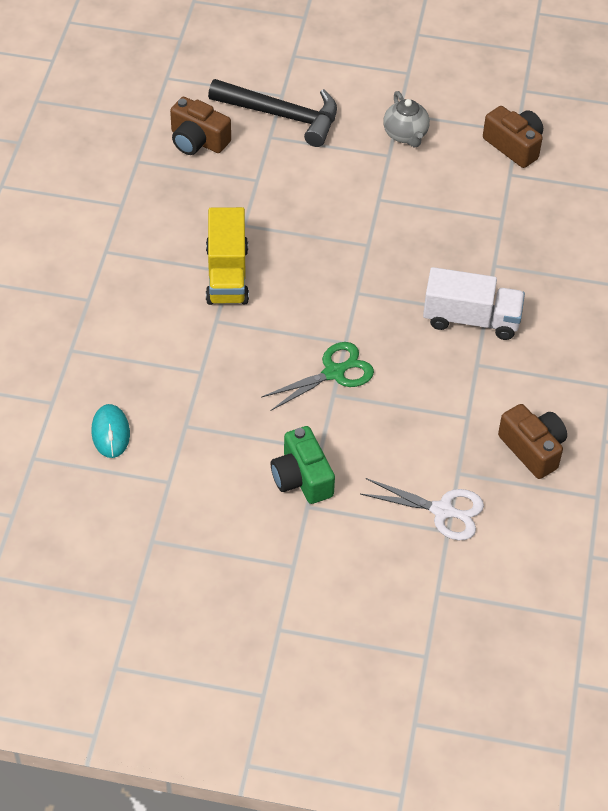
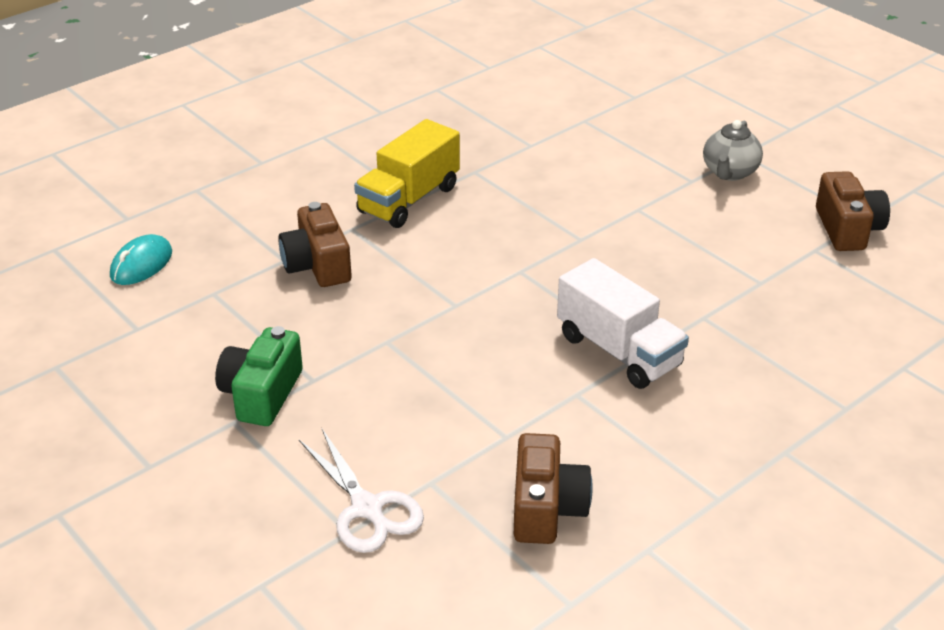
camera: 40 degrees right, 15 degrees down
(198, 140) = (511, 96): brown camera -> brown camera (317, 265)
(282, 115) = (616, 110): black hammer -> none
(334, 373) = (410, 324): green scissors -> none

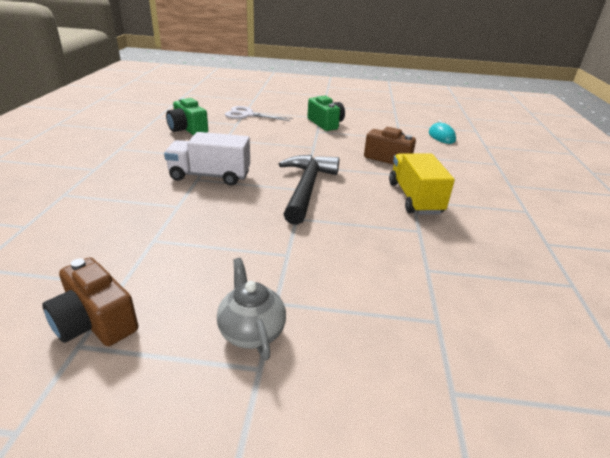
camera: 135 degrees right, 5 degrees down
(514, 270) = (306, 188): none -> black hammer
(546, 508) = (188, 129): brown camera -> green camera

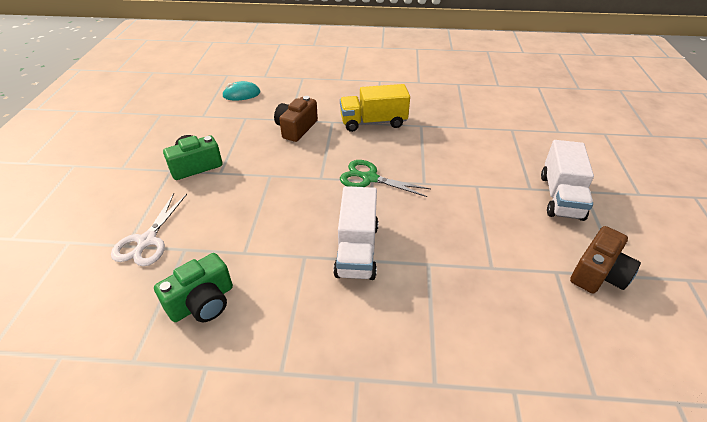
camera: 90 degrees left, 10 degrees up
(251, 331) = (561, 196): grey teapot -> white truck
(306, 188) = (370, 178): black hammer -> green scissors

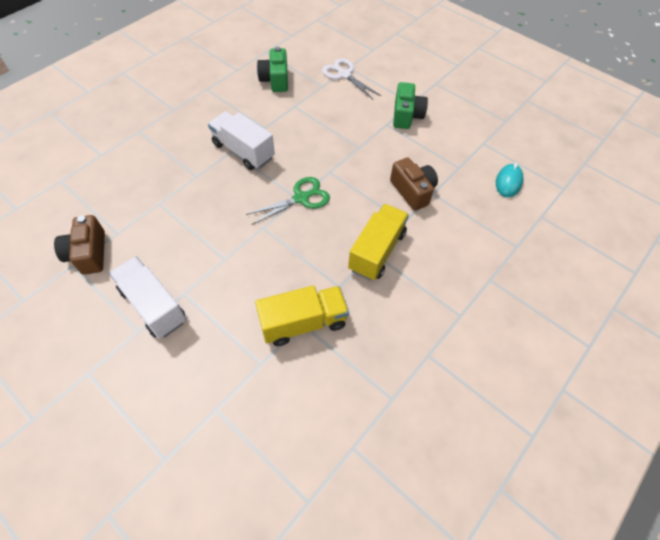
camera: 125 degrees right, 15 degrees up
(465, 127) = (303, 323): none -> yellow truck

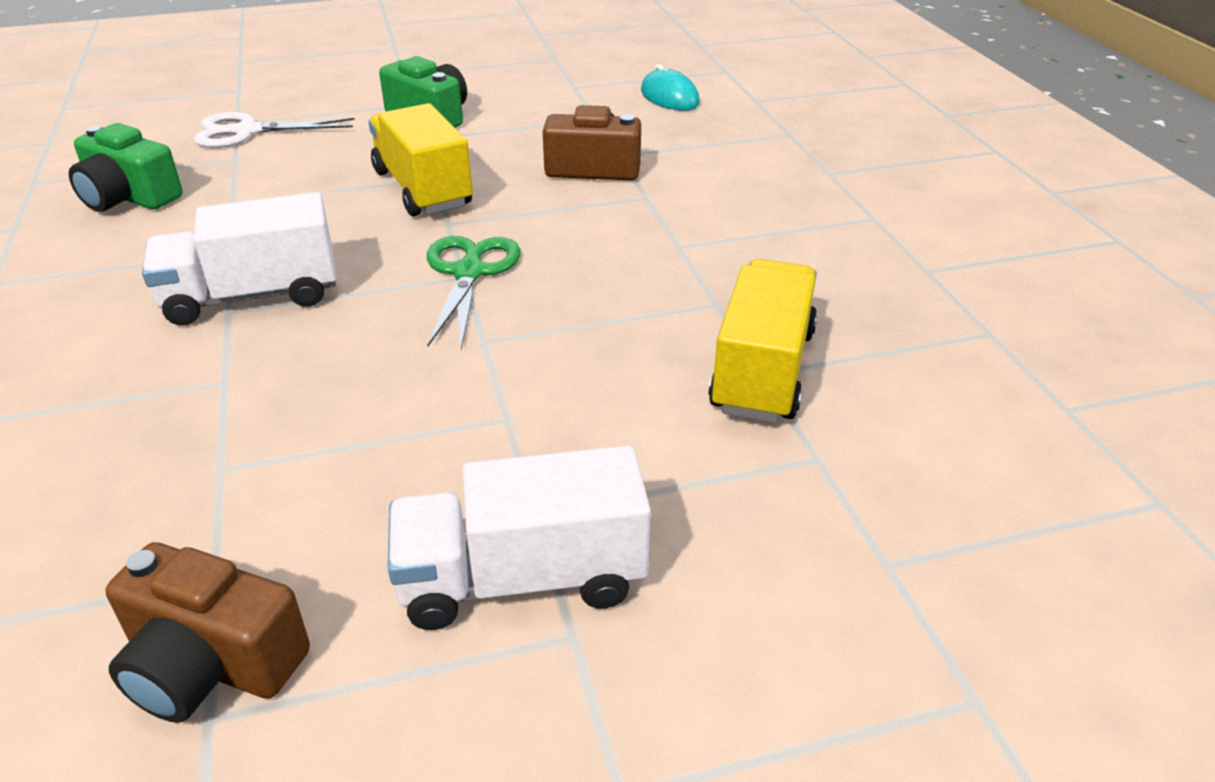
camera: 55 degrees left, 20 degrees down
(377, 251) = (679, 241): yellow truck -> yellow truck (422, 189)

